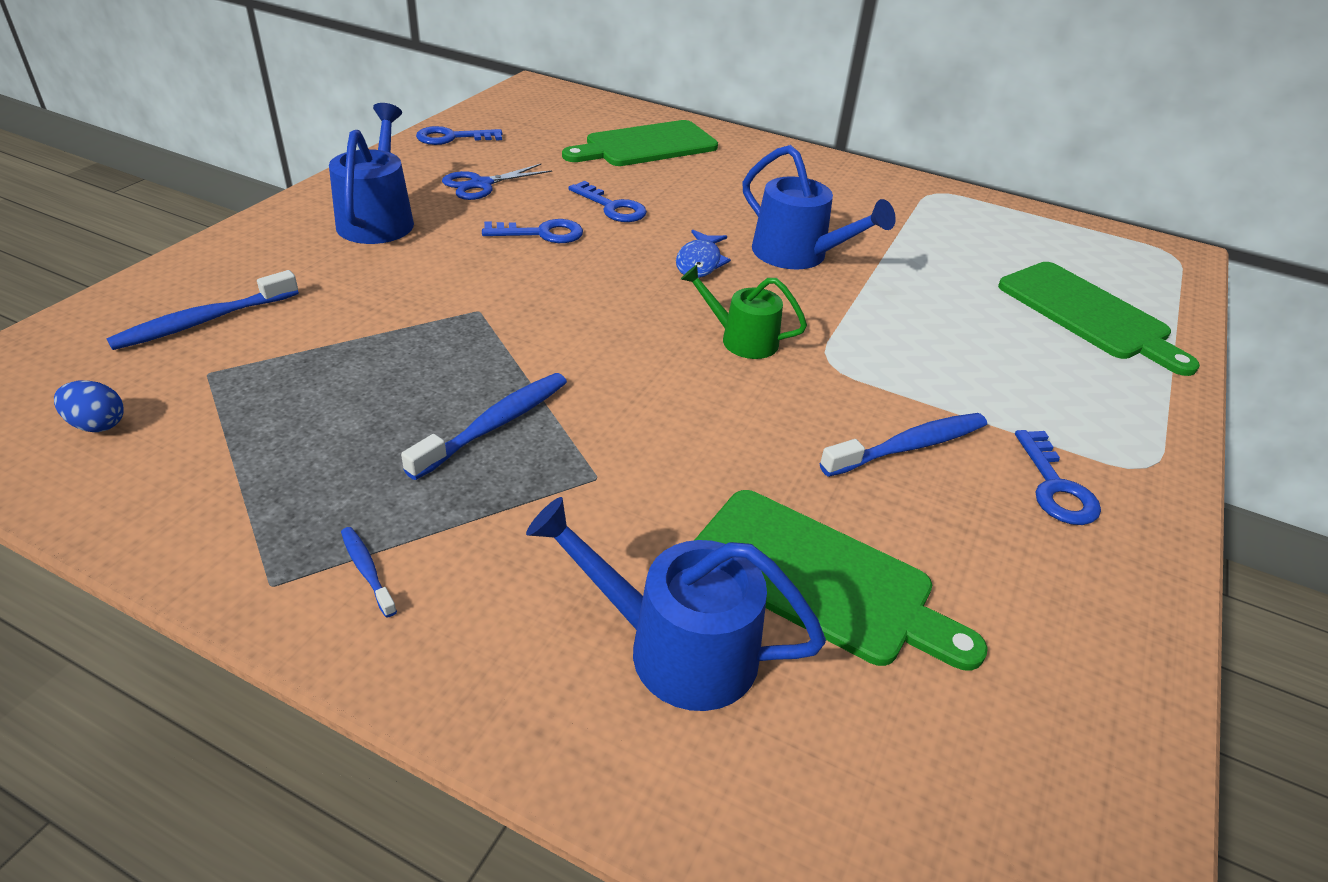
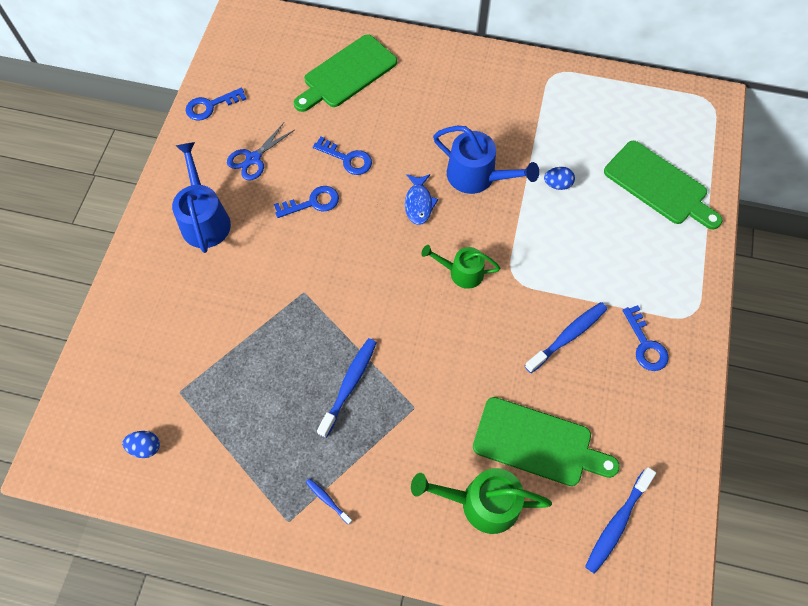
camera: 10 degrees left, 25 degrees up
(203, 321) = (153, 350): blue toothbrush -> blue toothbrush (617, 523)
(676, 648) = (482, 503): blue watering can -> green watering can
(921, 284) = (557, 184): none -> blue egg

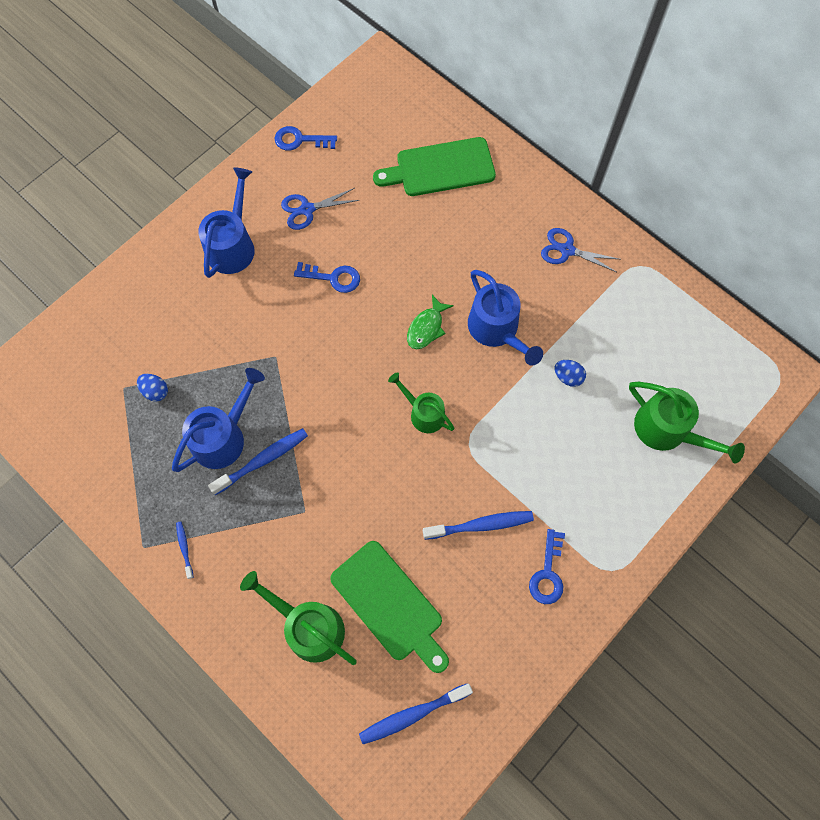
camera: 30 degrees right, 5 degrees up
(145, 447) = (71, 420): blue egg -> blue egg (155, 391)
(300, 384) = (223, 437): none -> blue watering can
(347, 159) = (389, 252): blue key -> none
(419, 203) = (426, 328): blue fish -> green fish
(491, 89) = (567, 250): none -> blue scissors
(659, 185) = (667, 430): green cutting board -> green watering can

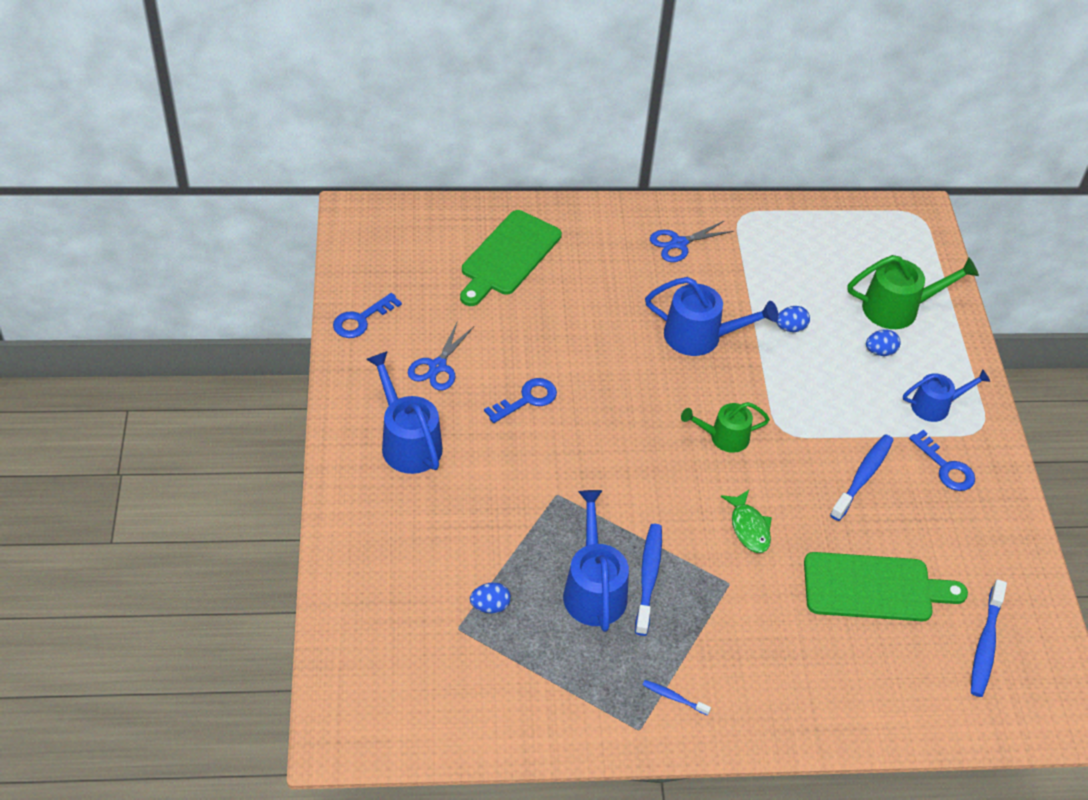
camera: 50 degrees left, 20 degrees down
(309, 627) = (840, 659): green watering can -> none
(426, 328) = (647, 376): green fish -> green fish (749, 528)
(599, 524) = (935, 406): none -> blue watering can
(611, 450) = (880, 351): none -> blue egg

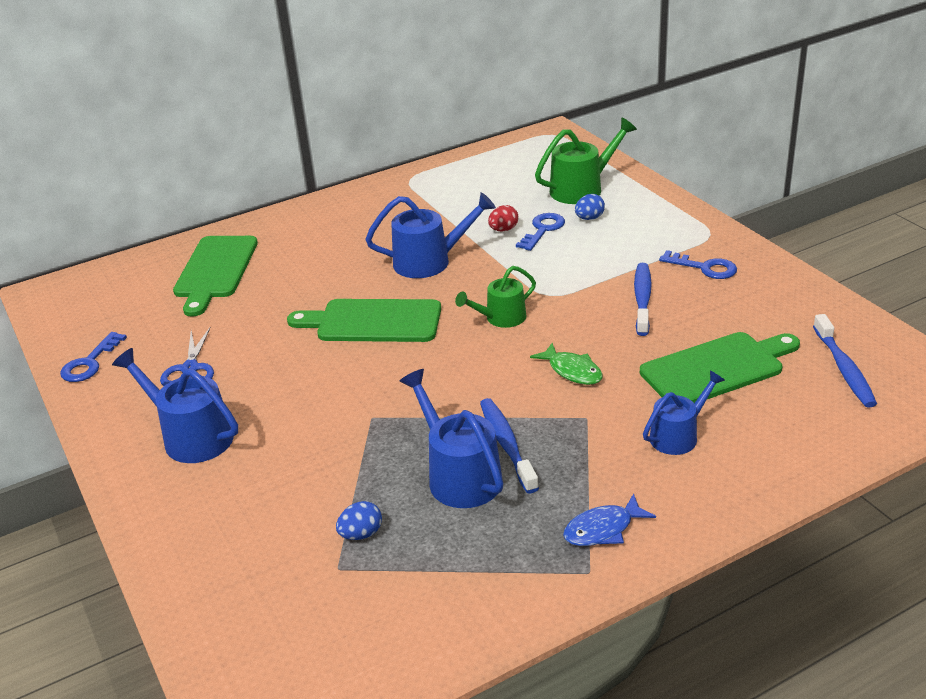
camera: 20 degrees left, 15 degrees down
(527, 399) = (296, 360): blue key -> blue key (542, 230)
(612, 386) = (373, 321): none -> green cutting board
(673, 697) = (603, 529): blue toothbrush -> blue fish
(679, 243) = (367, 212): blue scissors -> none
(790, 328) = (503, 230): blue egg -> red egg
(935, 406) = (662, 234): blue watering can -> blue watering can (678, 436)

